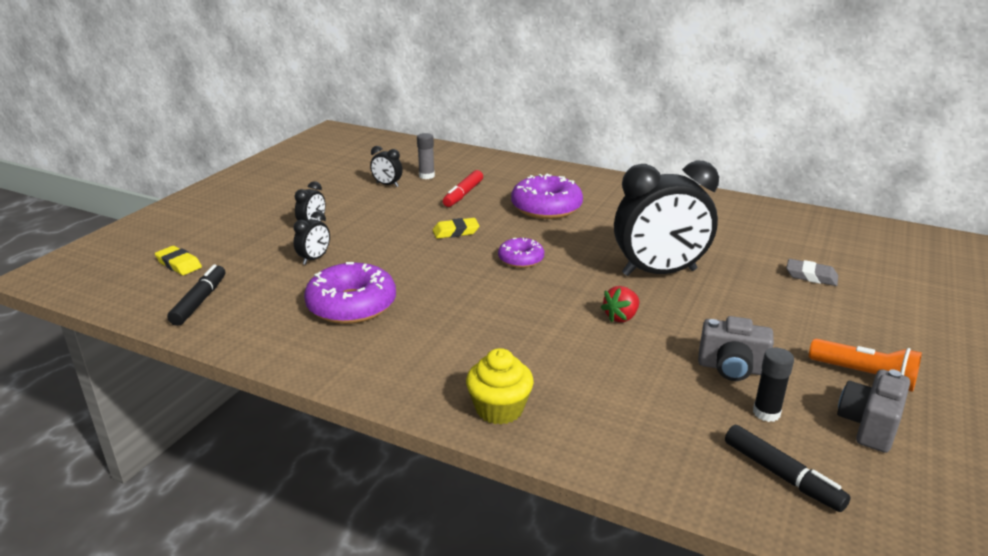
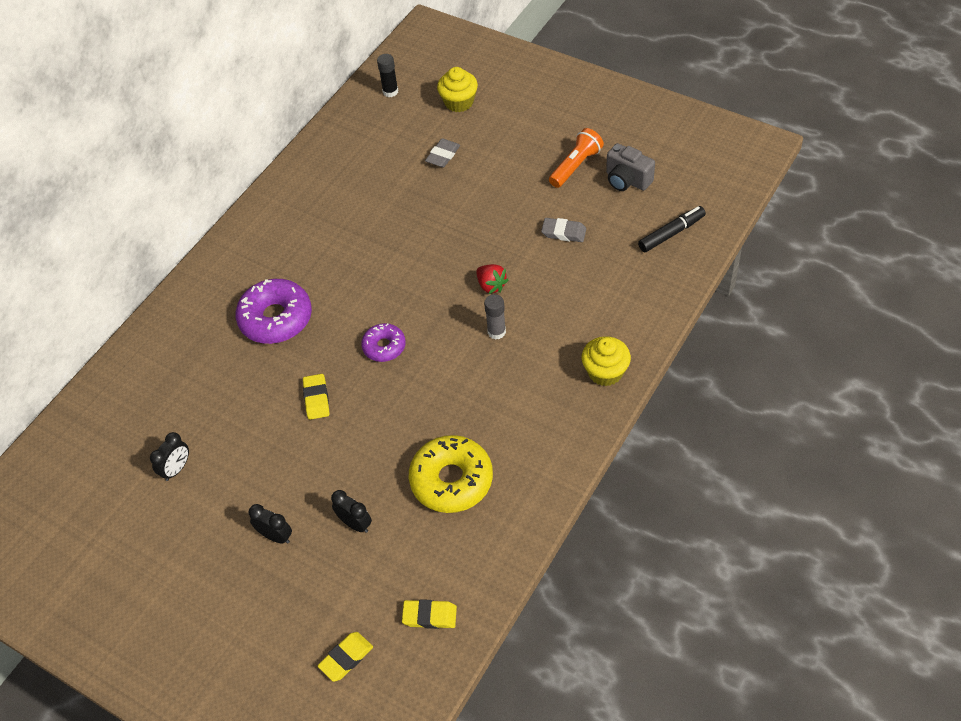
camera: 80 degrees left, 25 degrees up
(199, 301) = (429, 616): black marker -> yellow eraser
(352, 305) = (451, 480): purple donut -> yellow donut
(426, 176) = (161, 429): grey glue stick -> grey glue stick (496, 332)
(463, 194) = (224, 391): red marker -> none
(659, 272) = (423, 249): black clock -> none
(731, 368) = (563, 232): grey camera -> grey eraser
(766, 413) = (613, 226): black glue stick -> black glue stick (390, 91)
(910, 282) = (459, 102): none -> yellow cupcake

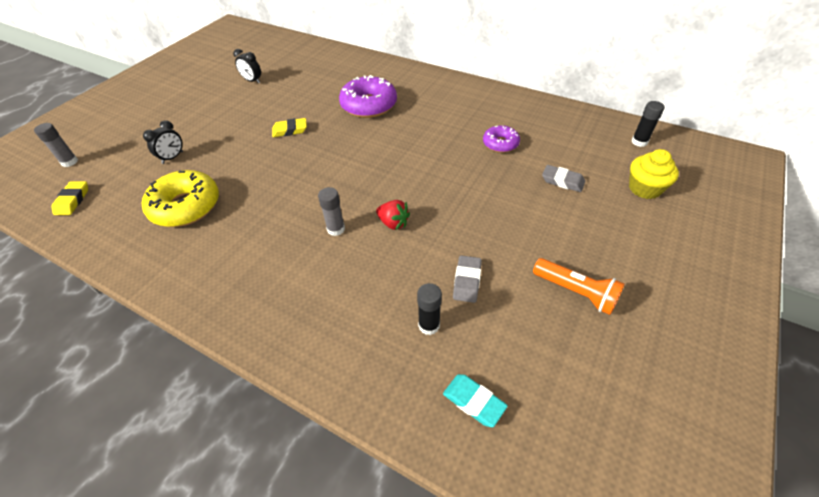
camera: 85 degrees right, 5 degrees down
(275, 536) = (182, 123): black clock -> none
(346, 658) = (69, 162): yellow eraser -> grey glue stick
(384, 347) = (332, 160): purple donut -> purple donut (500, 144)
(491, 285) = (393, 223): red strawberry -> red strawberry turned 105 degrees counterclockwise
(605, 372) = (266, 320): yellow cupcake -> none
(608, 258) = (429, 325): none -> black glue stick
(627, 180) = (563, 349): grey camera -> none
(671, 233) = (474, 401): black marker -> turquoise eraser

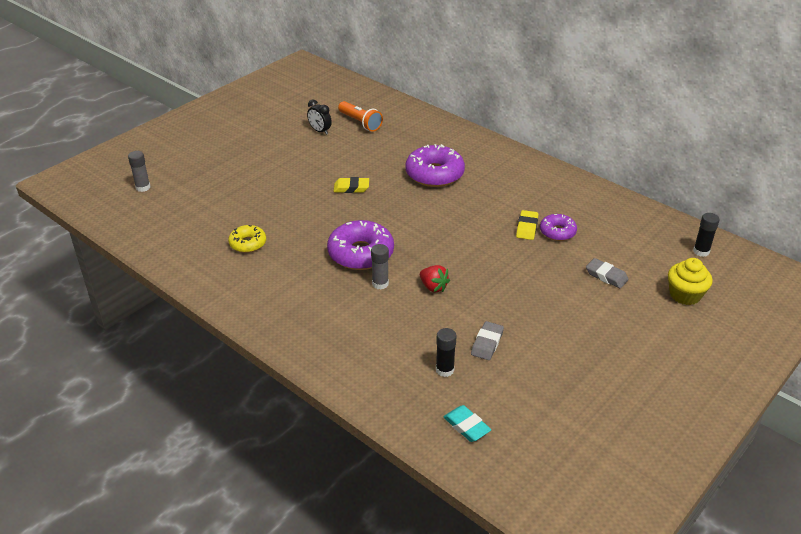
camera: 10 degrees right, 10 degrees down
(72, 200) = (147, 223): yellow eraser -> yellow eraser (527, 227)
(172, 157) = (237, 197): black clock -> none
(186, 206) = (248, 243): yellow donut -> yellow donut, size x0.57
(309, 198) = (361, 253): none -> purple donut
(576, 292) = (581, 367): orange flashlight -> orange flashlight (360, 123)

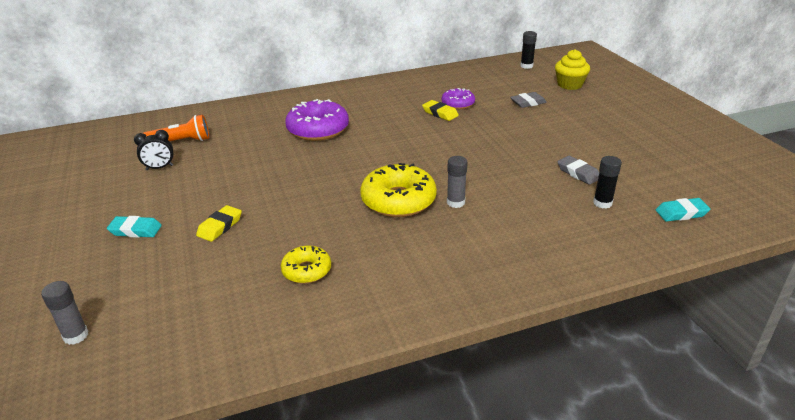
camera: 60 degrees left, 5 degrees down
(244, 158) = (135, 230): none -> turquoise eraser
(351, 188) = (285, 176): yellow eraser -> yellow eraser (220, 226)
(361, 253) = (398, 200): purple donut -> yellow donut
(433, 287) = (483, 176): red strawberry -> none

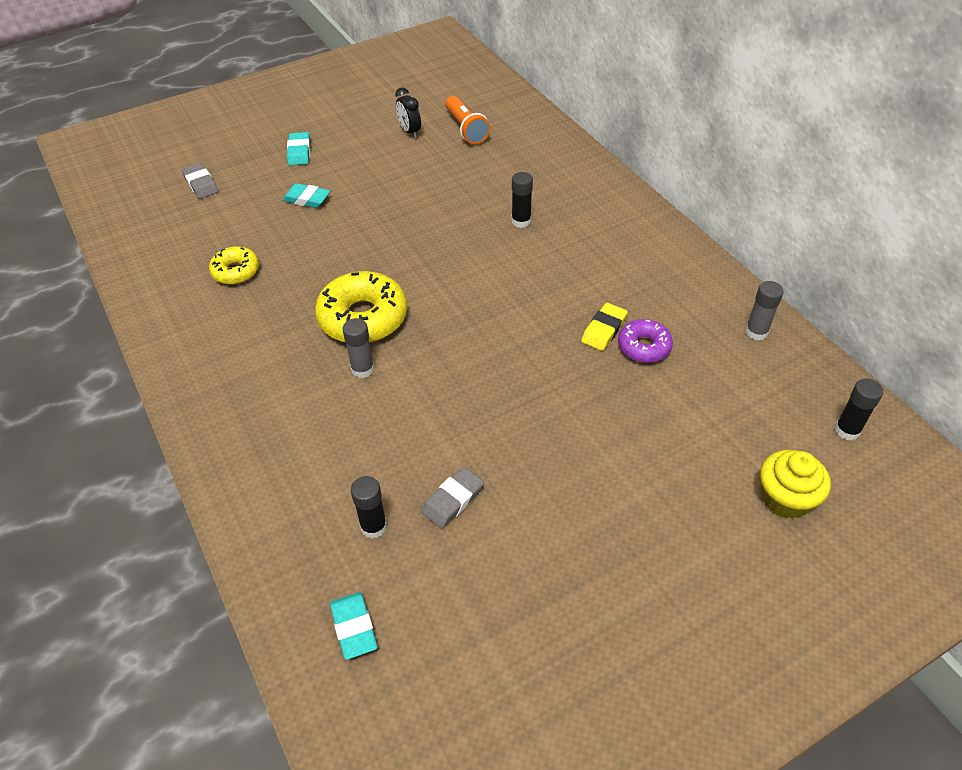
camera: 80 degrees right, 15 degrees up
(76, 336) = (163, 168): grey glue stick -> grey glue stick (756, 332)
(220, 226) = (307, 199): yellow eraser -> turquoise eraser
(318, 129) = (521, 221): purple donut -> black glue stick
(528, 103) = (679, 435): grey eraser -> grey eraser (201, 184)

